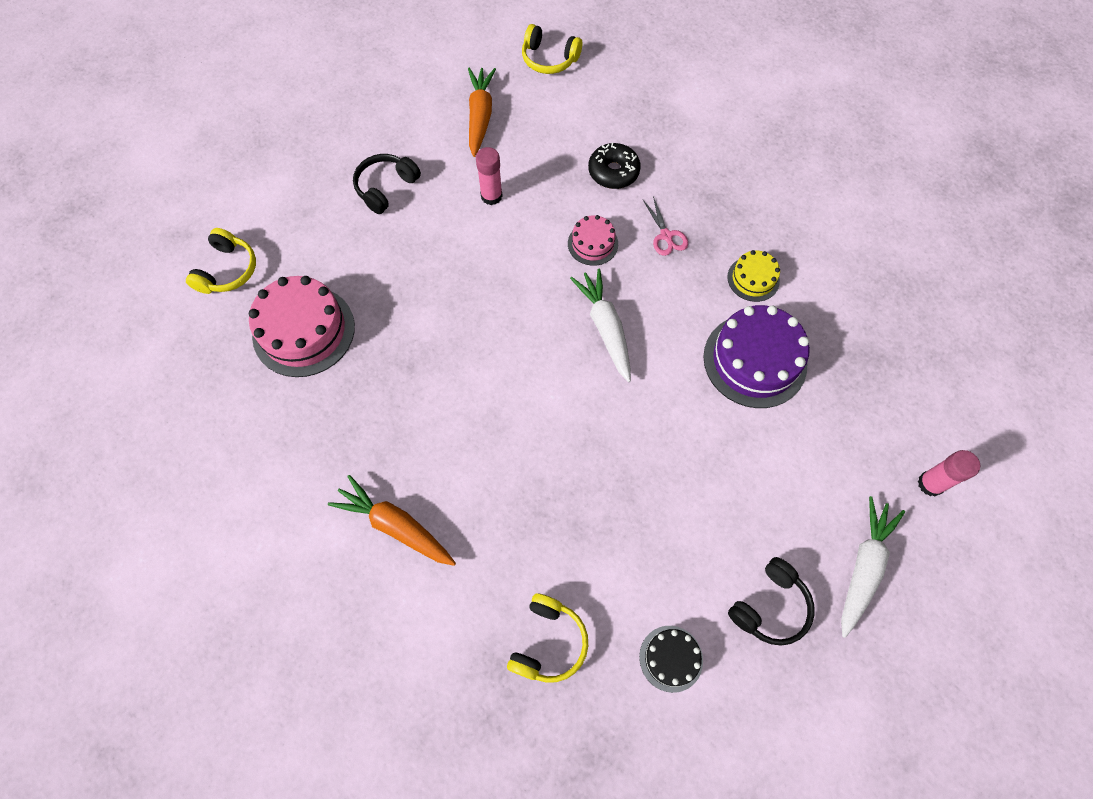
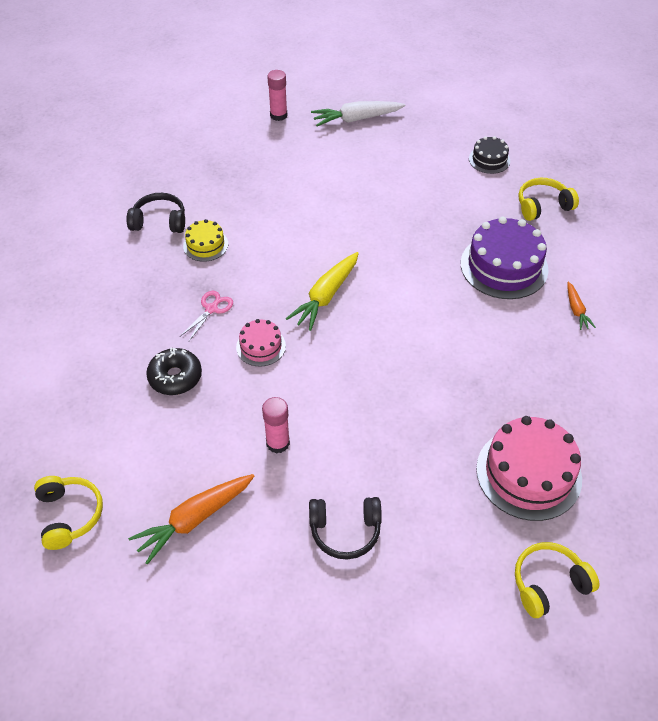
camera: 130 degrees left, 15 degrees down
(395, 526) = (576, 310): orange carrot -> orange carrot, size x0.55
(605, 328) = (326, 296): white carrot -> yellow carrot
(755, 360) = (272, 214): purple cake -> purple cake (504, 266)
(770, 607) = (418, 140): black headphones -> black headphones (159, 221)

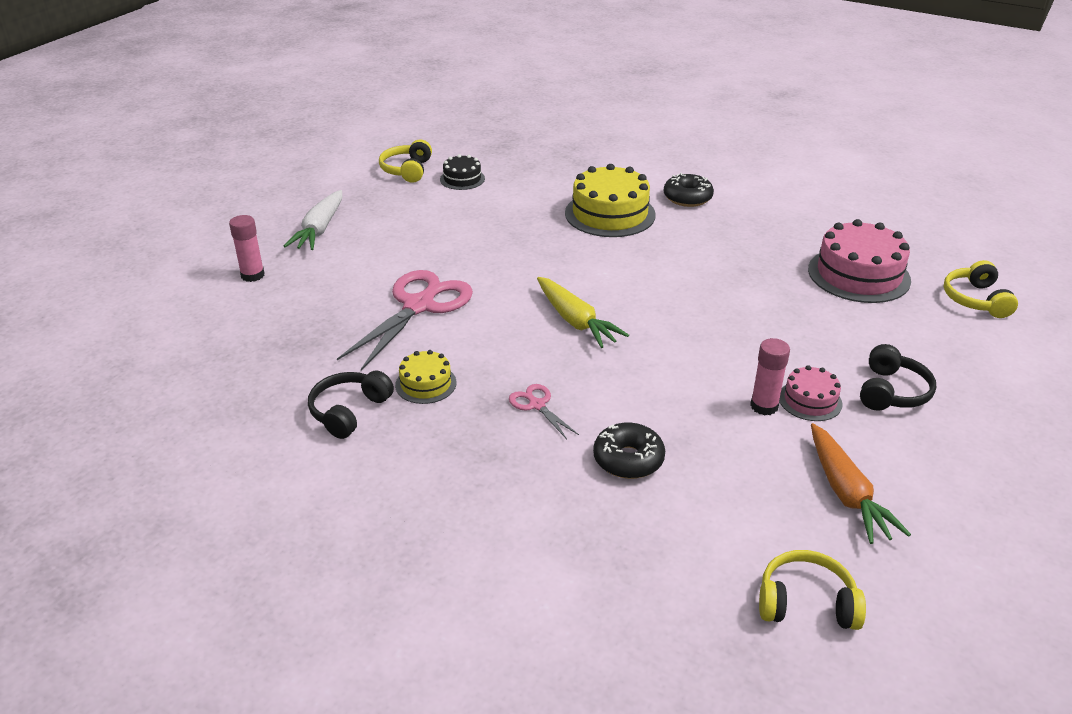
camera: 65 degrees left, 15 degrees down
(261, 346) = (620, 383): pink cake -> pink cake (810, 400)
(293, 206) = (419, 305): none -> pink scissors
(504, 266) = (610, 214): purple cake -> yellow cake
(543, 206) = (548, 173): yellow headphones -> yellow headphones (407, 170)
(576, 310) = (687, 198): orange carrot -> black donut

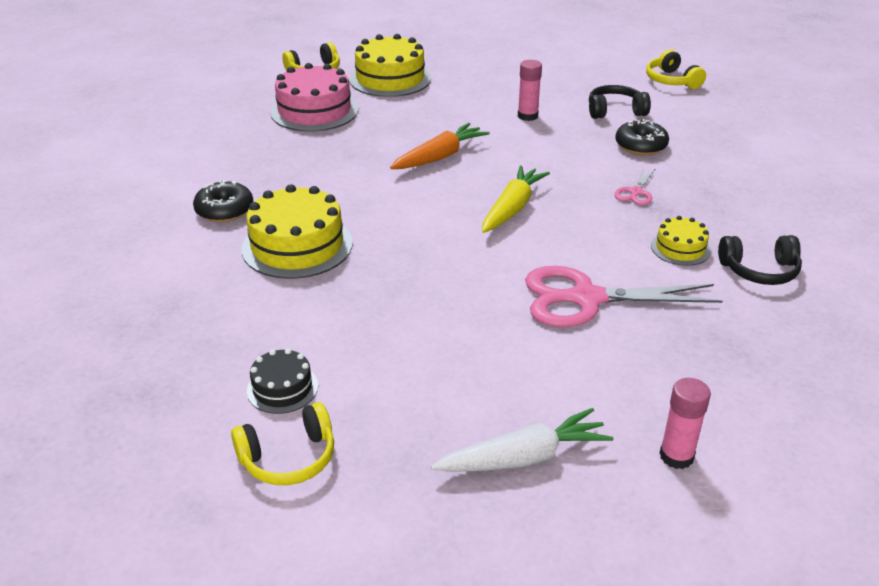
camera: 120 degrees left, 0 degrees up
(810, 400) = (502, 104): pink cake -> none
(846, 493) = (577, 82): orange carrot -> orange carrot (440, 157)
(892, 392) = (462, 83): black headphones -> black headphones (615, 111)
(929, 343) = (390, 79): none -> yellow cake

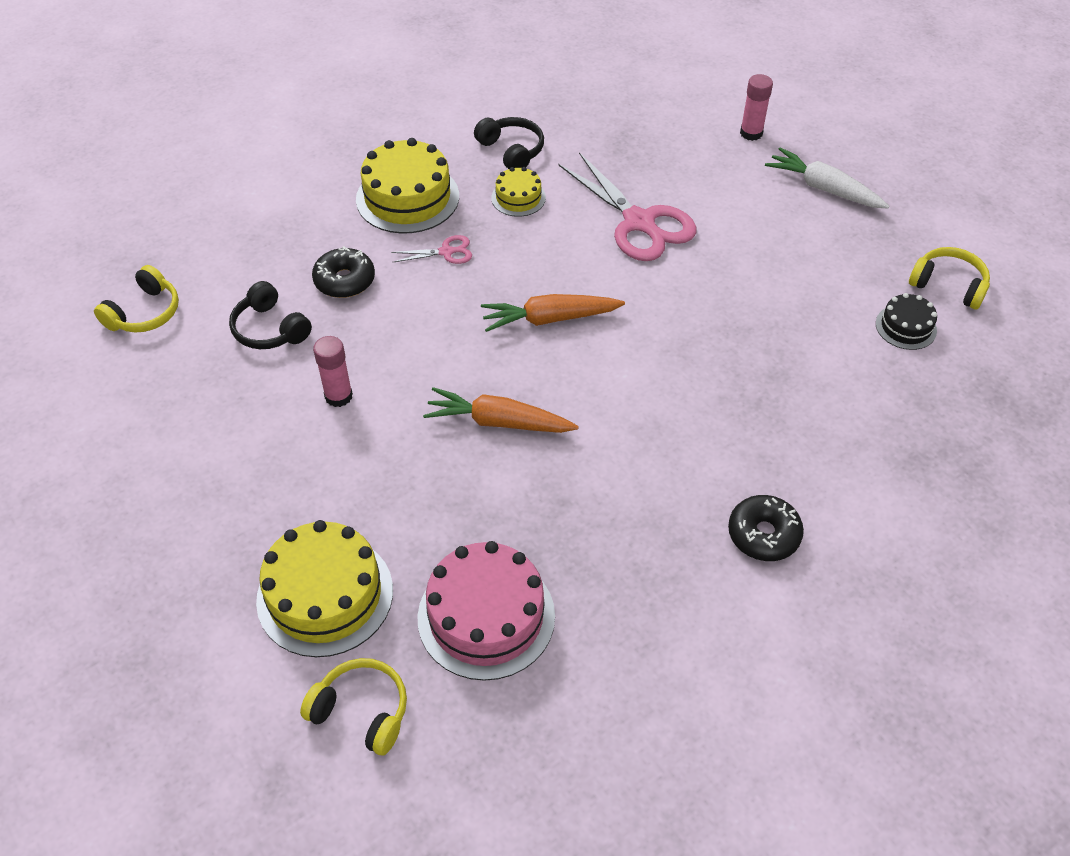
camera: 125 degrees left, 15 degrees up
(297, 246) = (755, 433): yellow cake -> yellow cake (407, 197)
(512, 208) = (549, 319): yellow carrot -> orange carrot

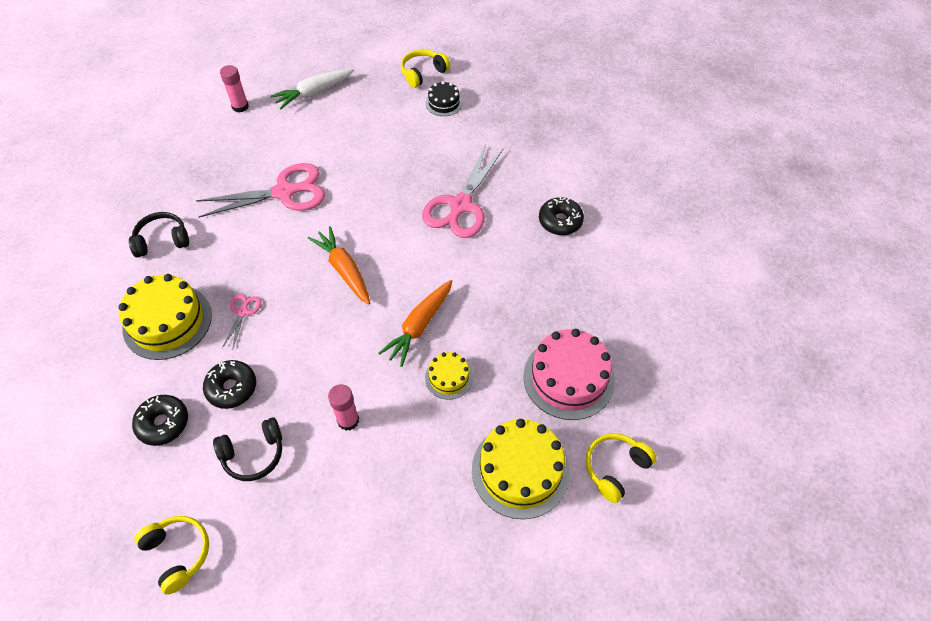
camera: 70 degrees left, 5 degrees up
(284, 244) = (163, 423): none -> black donut
(518, 198) = (215, 251): yellow cake -> yellow cake (449, 377)
(549, 319) = (344, 270): orange carrot -> orange carrot turned 135 degrees clockwise
(721, 405) = (460, 206): none -> pink scissors

